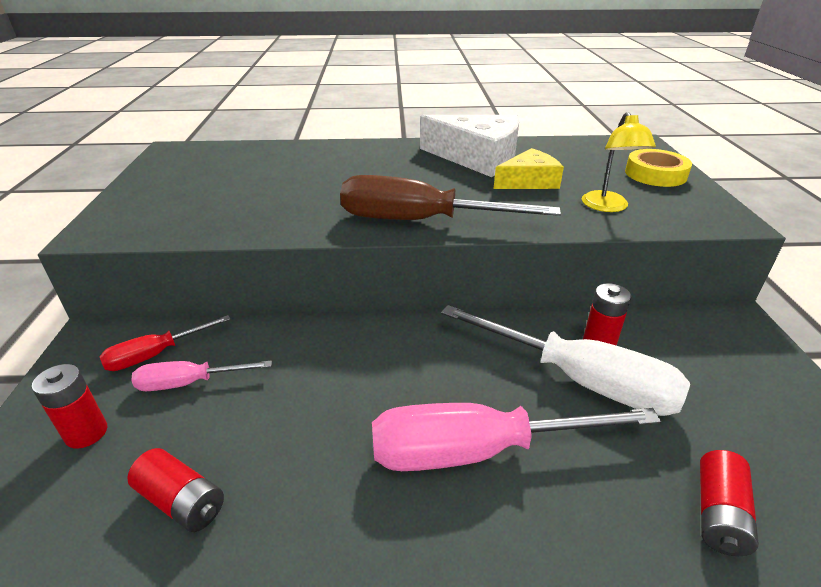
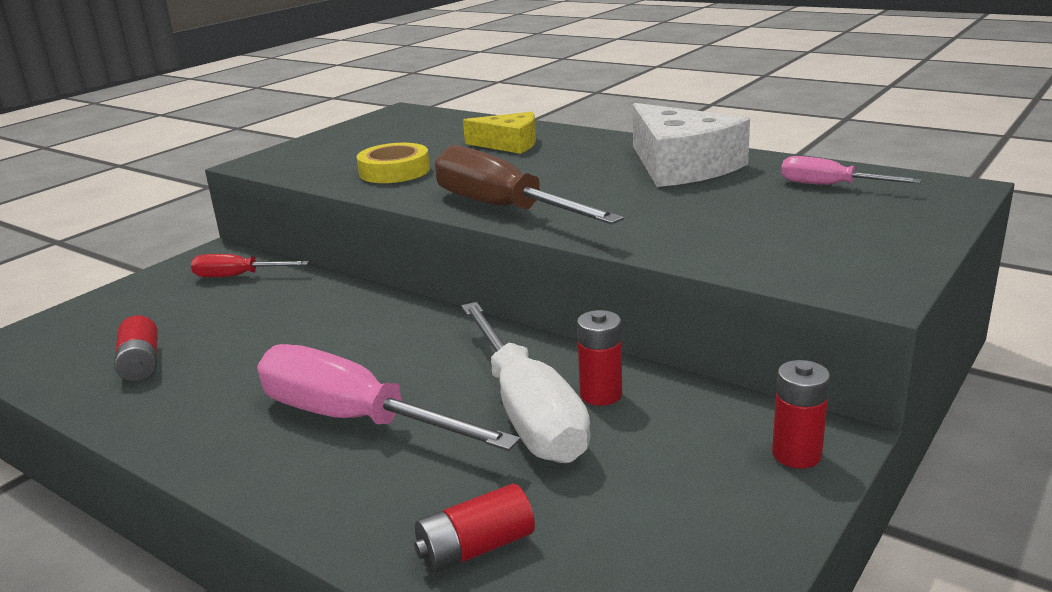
camera: 40 degrees right, 10 degrees down
(86, 433) = (143, 308): red battery -> red battery (796, 454)
(189, 383) = (233, 301): pink screwdriver -> pink screwdriver (830, 186)
(529, 181) = (692, 199): yellow cheese -> yellow cheese (509, 144)
(607, 207) = (733, 241): yellow lamp -> none
(655, 174) = (885, 225): yellow tape -> yellow tape (394, 171)

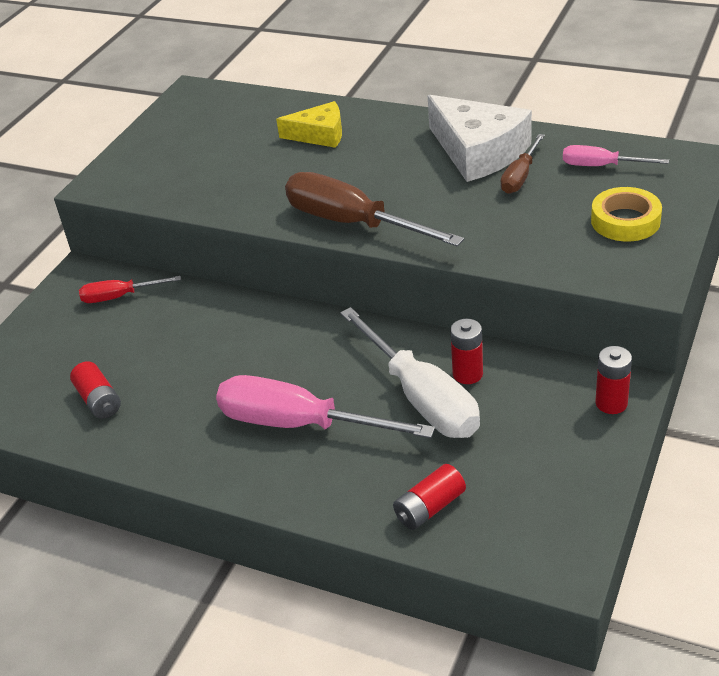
camera: 10 degrees left, 15 degrees up
(394, 171) = (235, 184): yellow tape -> yellow tape (625, 221)
(724, 187) = (520, 177): none -> brown screwdriver

